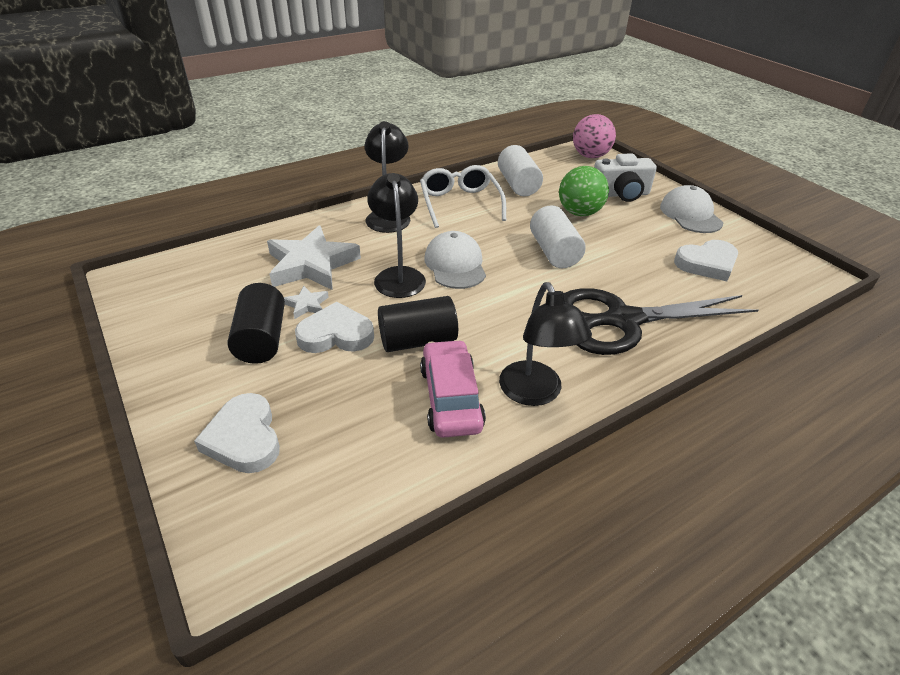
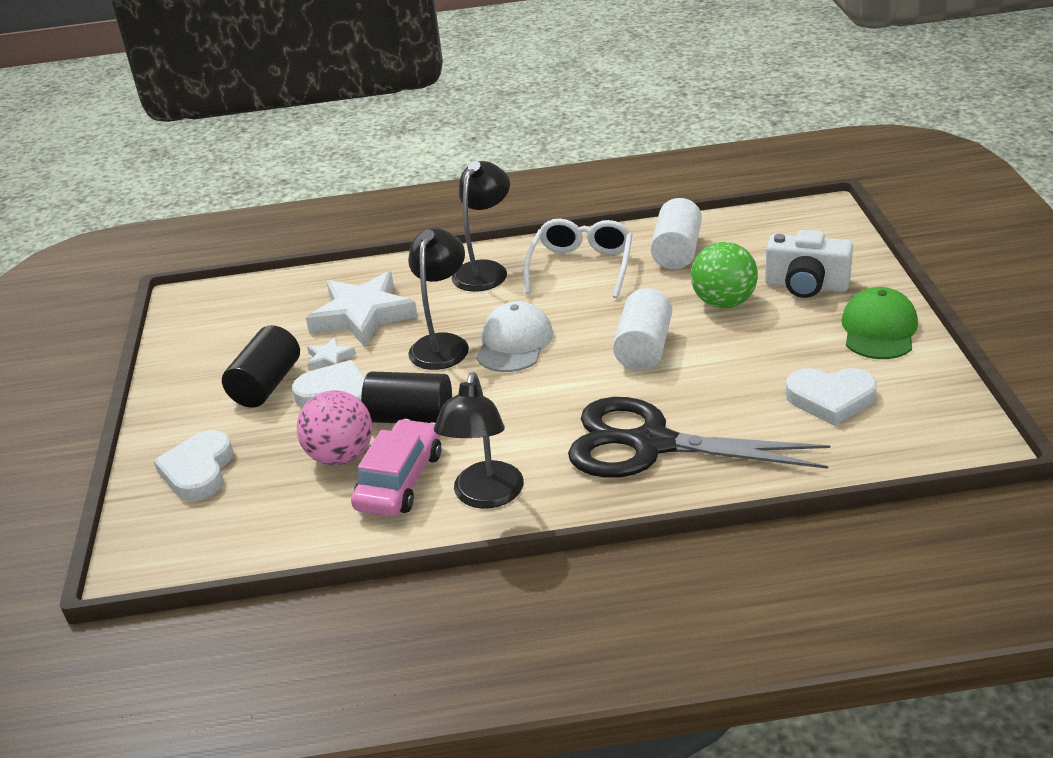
camera: 30 degrees right, 5 degrees down
(590, 156) = (817, 222): pink ball -> pink ball (341, 456)
(690, 214) = (879, 329): white cap -> green cap

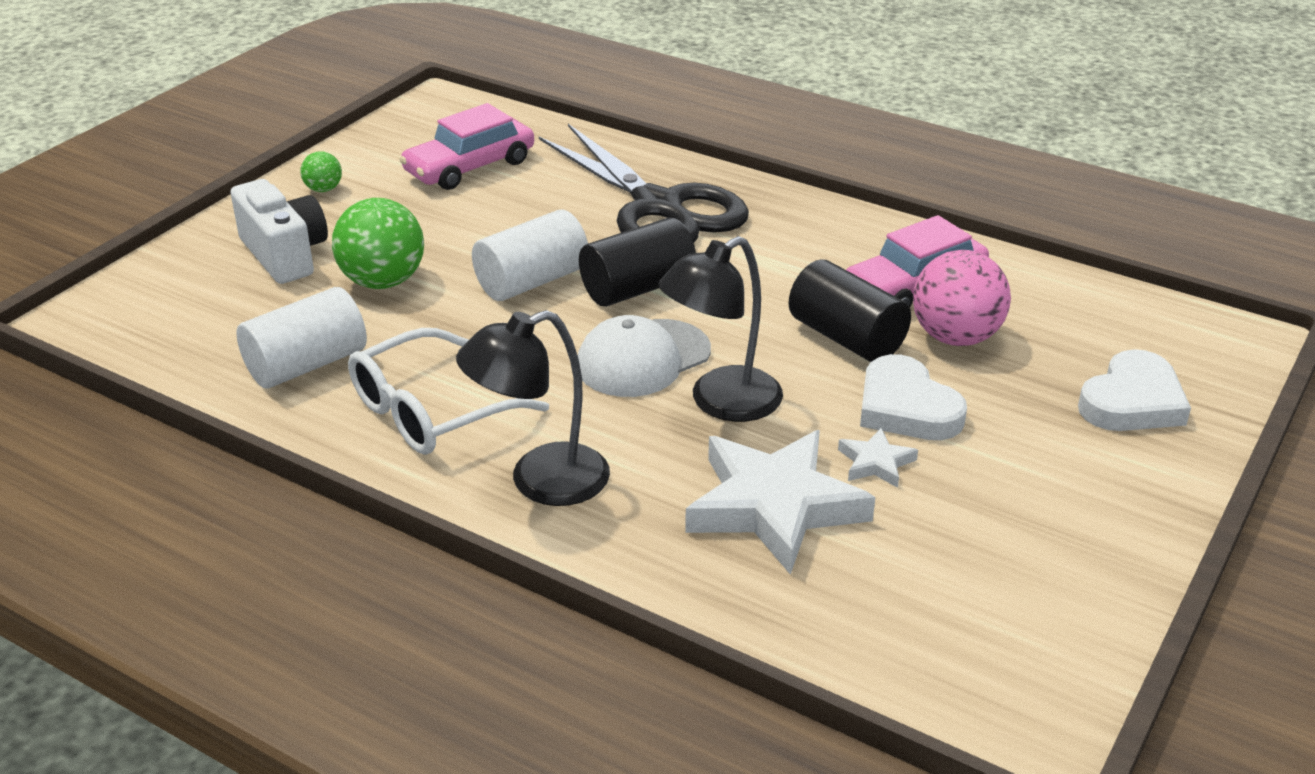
camera: 145 degrees left, 0 degrees up
(266, 385) = (986, 470): black cylinder -> black cylinder (637, 288)
(485, 496) = (848, 238): black lamp -> none
(831, 399) = (469, 167): white heart -> pink car
(879, 329) = (323, 189): green cap -> green ball

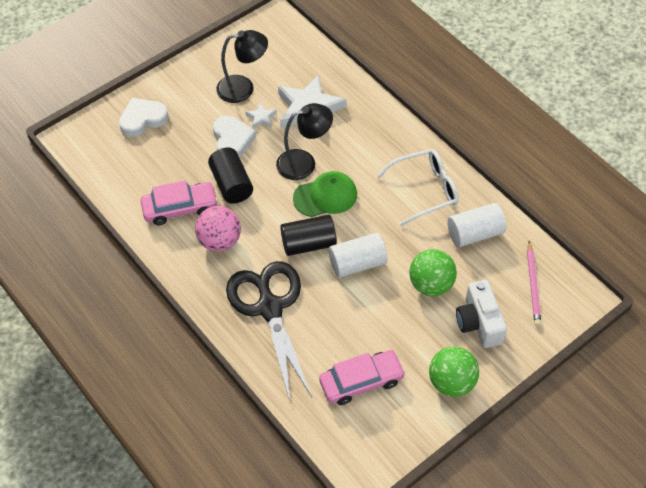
camera: 160 degrees left, 20 degrees up
(180, 316) = (533, 285): none -> pink pencil
(323, 189) = (451, 382): green ball -> green ball, size x2.02
(540, 481) = (390, 142): black lamp -> black lamp (243, 88)
(643, 359) = (325, 196): white cap -> green cap
(955, 337) = (185, 172): pink ball -> pink ball (220, 241)

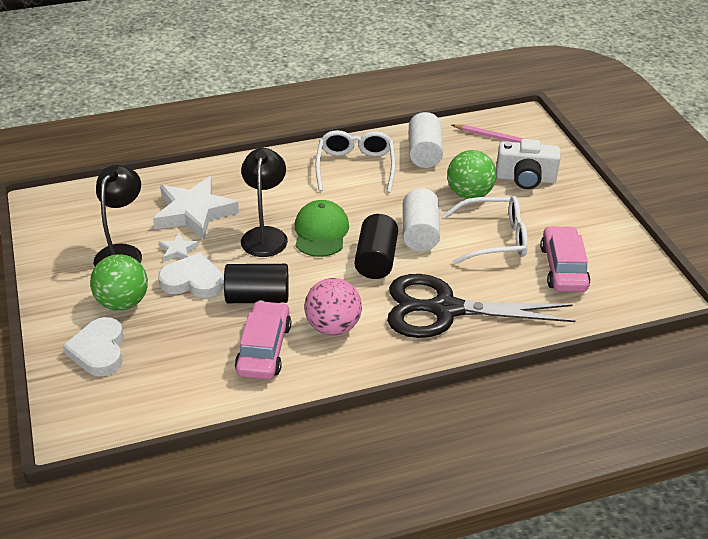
camera: 70 degrees left, 15 degrees down
(376, 319) = (494, 239): none -> white glasses
(451, 382) = (584, 212): green ball -> green ball (123, 302)

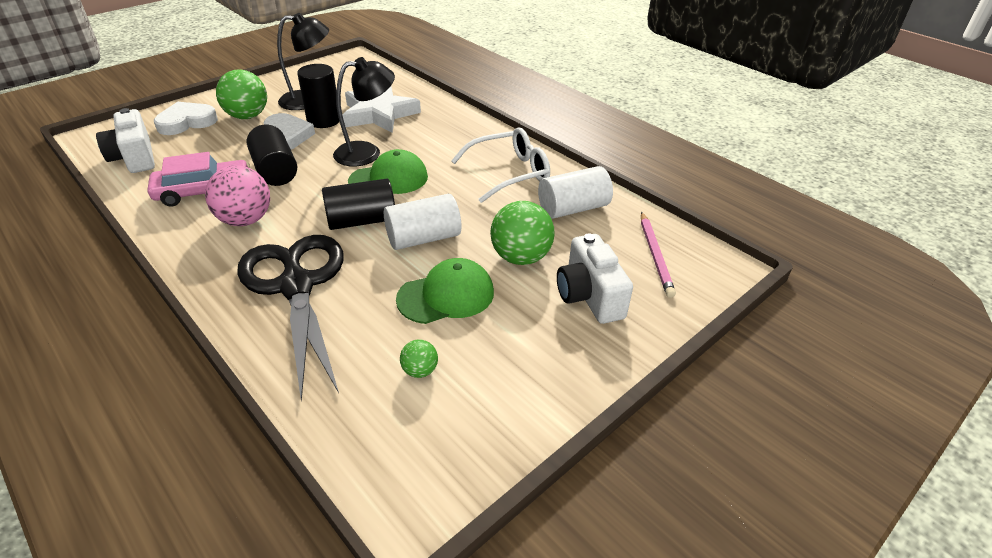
camera: 65 degrees right, 0 degrees up
(155, 397) = (134, 158): none -> white camera
(178, 250) = (324, 120): white star -> black cylinder
(494, 239) = (446, 295): white glasses -> green cap
(563, 268) = (420, 370): pink car -> green ball

